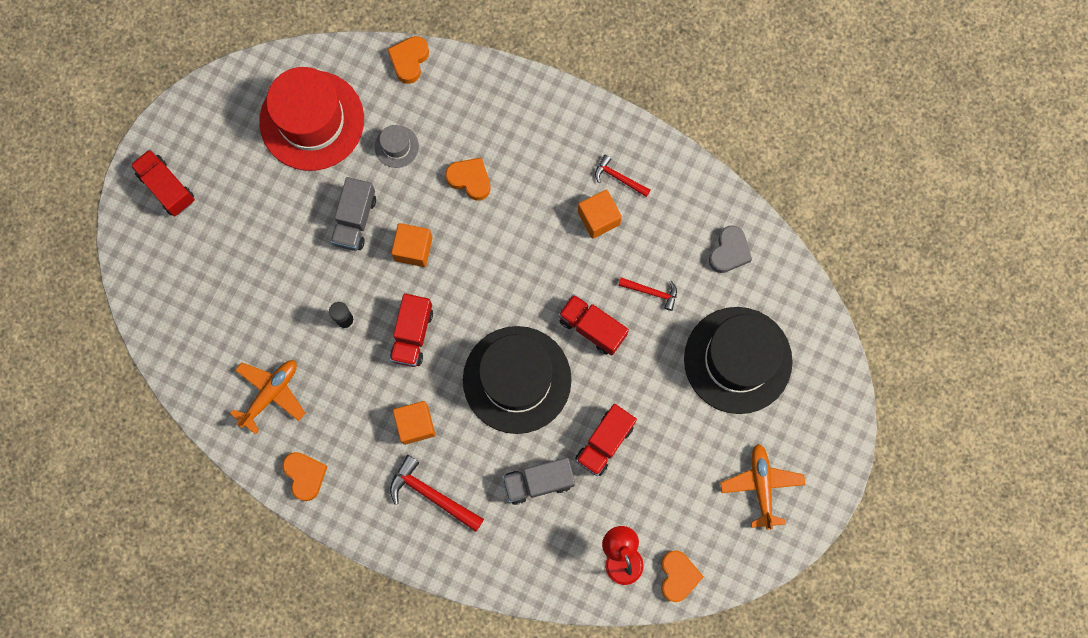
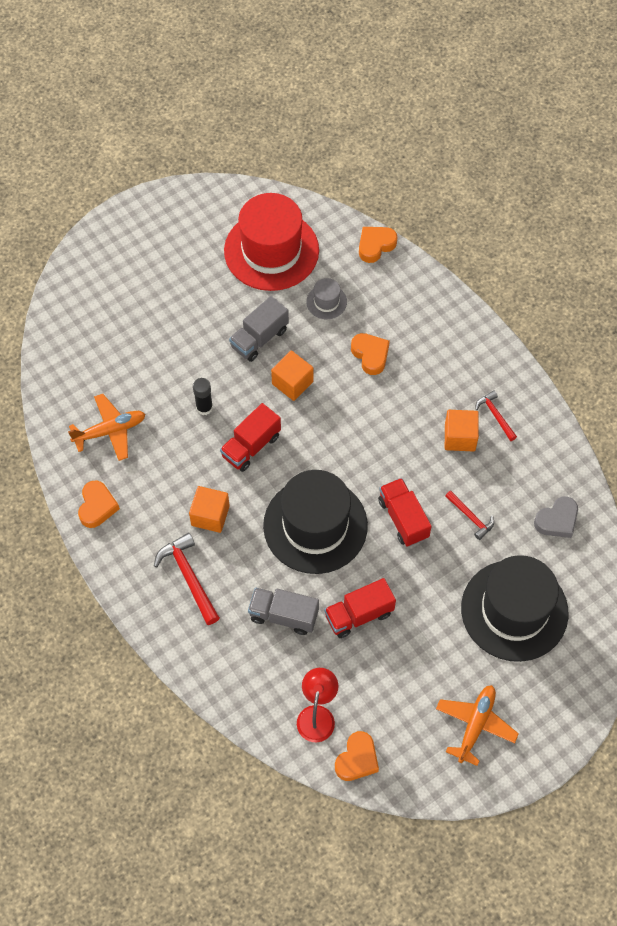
camera: 30 degrees right, 15 degrees down
(167, 187) = (129, 242): red truck -> none

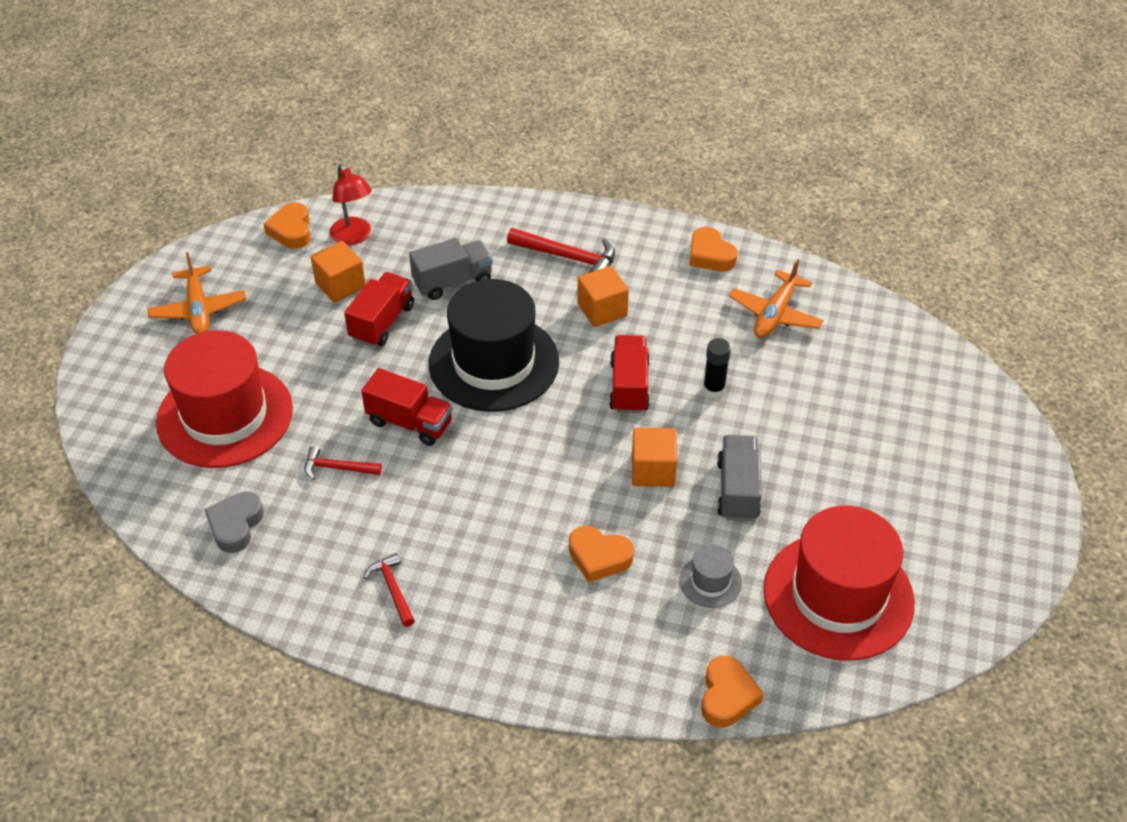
camera: 140 degrees right, 15 degrees down
(460, 437) = (415, 538): orange cube -> orange cube (340, 285)
(495, 415) = (393, 589): red hammer -> red hammer turned 135 degrees counterclockwise
(514, 610) = (225, 415): black hat -> red hat

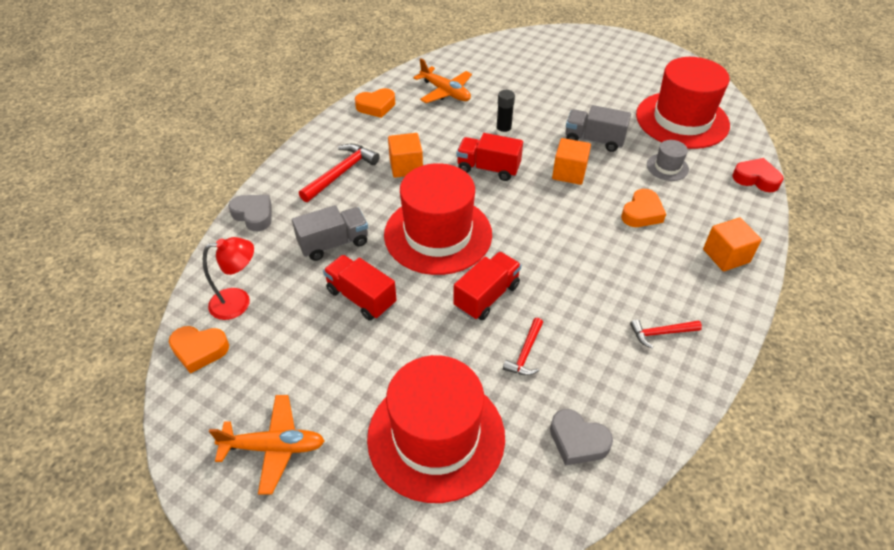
camera: 75 degrees left, 0 degrees up
(340, 285) = (299, 321): orange cube -> orange cube (726, 256)
(453, 281) = (334, 243): grey truck -> grey truck turned 75 degrees clockwise
(476, 210) = (254, 215): none -> grey heart
(494, 362) = (438, 234): black hat -> red hat
(727, 696) = (756, 179): orange heart -> red heart

